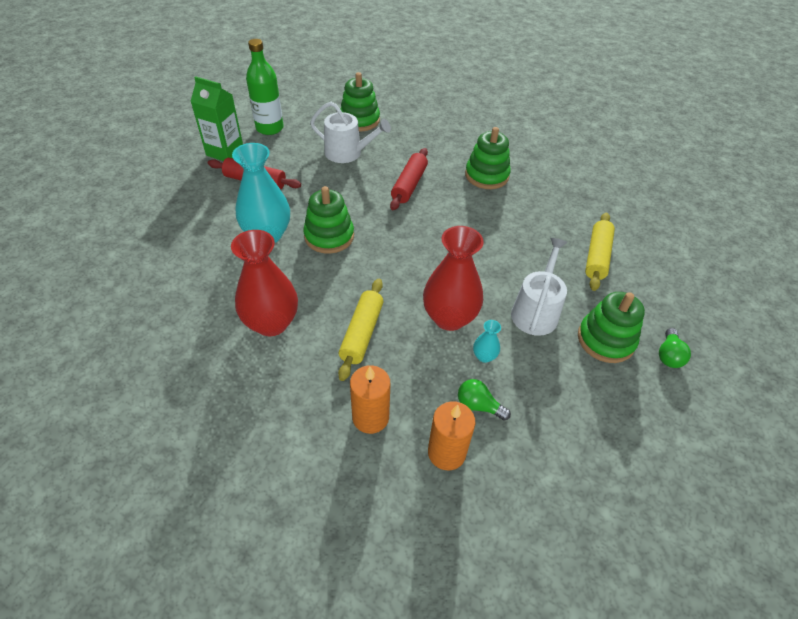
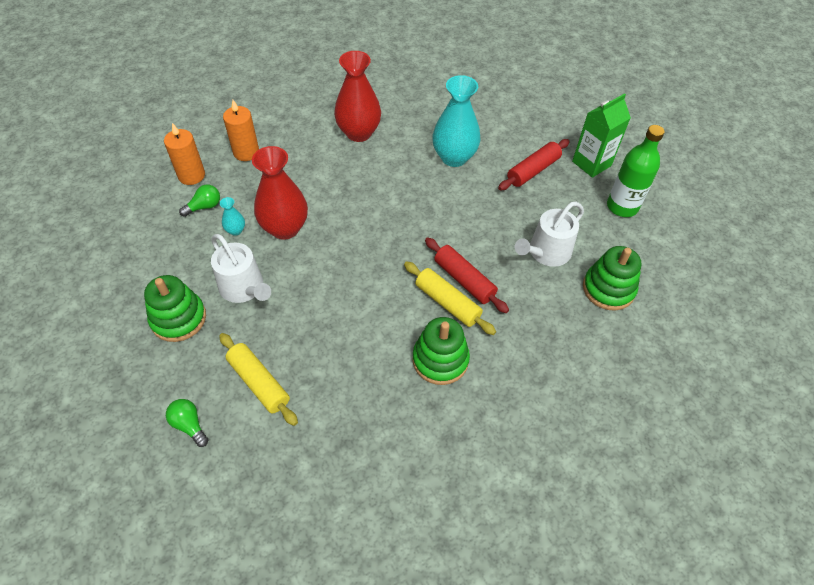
camera: 120 degrees right, 5 degrees up
(329, 236) = (427, 193): green stacking toy -> none
(362, 333) = (312, 173): yellow rolling pin -> yellow rolling pin (447, 303)
(668, 355) = (126, 354): green light bulb -> green light bulb (189, 425)

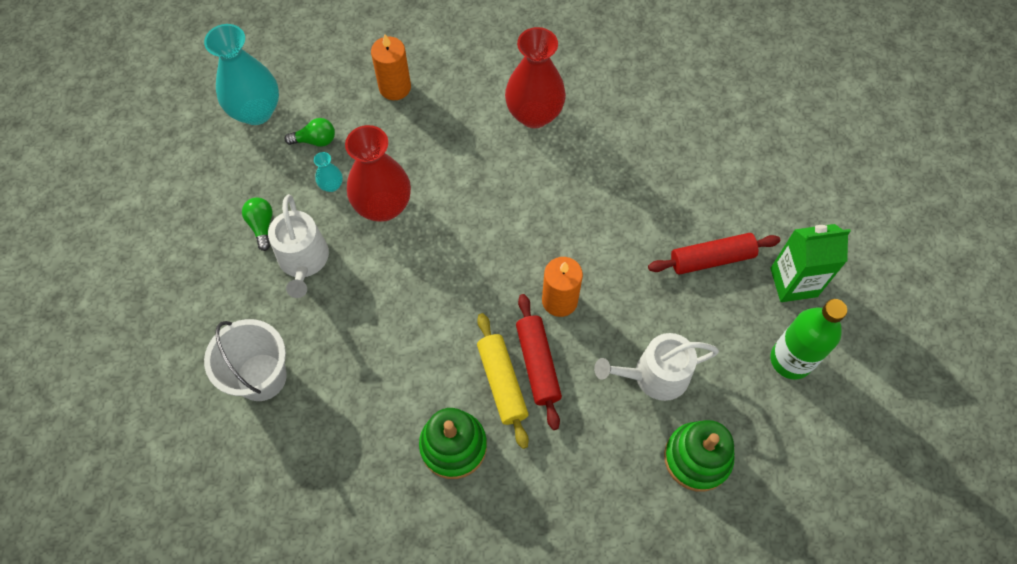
camera: 30 degrees right, 10 degrees up
(178, 318) = (223, 265): green stacking toy -> none
(189, 425) = (176, 389): green light bulb -> green light bulb (262, 226)
(191, 175) = (322, 94): orange candle -> orange candle (559, 300)
(259, 382) = (261, 377): yellow rolling pin -> white bucket
(454, 157) = (626, 197): turquoise vase -> turquoise vase (256, 111)

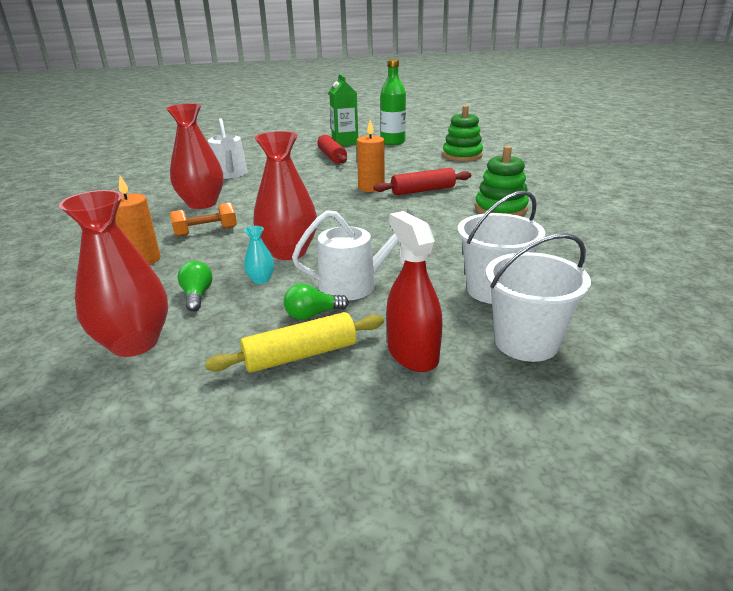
camera: 95 degrees left, 35 degrees down
(177, 377) = (526, 342): none -> white bucket
(188, 292) = (412, 353): none -> red spray bottle
(256, 111) = (134, 343): turquoise vase -> red vase
(450, 129) = (206, 231): none -> orange dumbbell
(502, 383) = (442, 199): yellow rolling pin -> yellow rolling pin (300, 355)
(654, 375) = (416, 165): white watering can -> white watering can (230, 174)

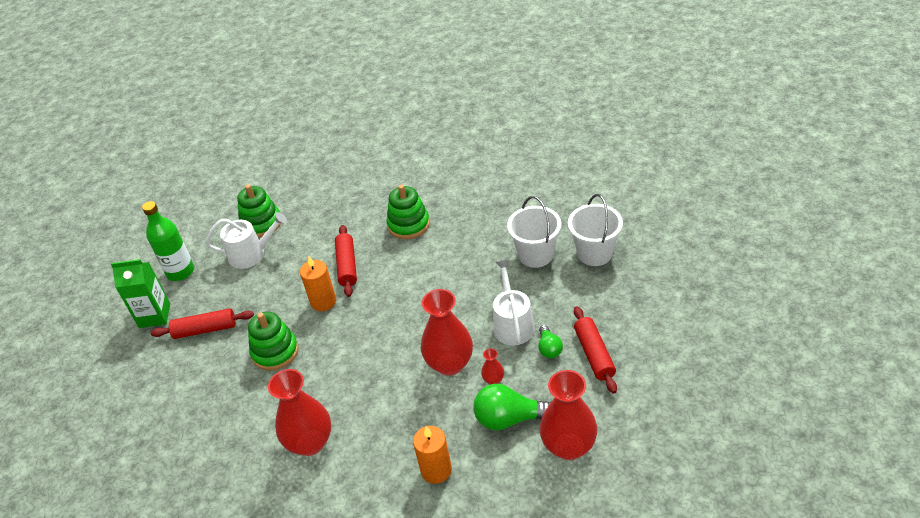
camera: 75 degrees left, 15 degrees up
(197, 296) = (510, 418): green light bulb -> green light bulb, size x1.77
(206, 231) = (387, 429): orange dumbbell -> none
(230, 174) = (221, 427): white watering can -> white watering can (251, 254)
(261, 279) = (493, 380): turquoise vase -> red vase
(300, 355) = (594, 354): yellow rolling pin -> red rolling pin
(308, 179) = (275, 352): none -> green stacking toy
(412, 353) = (599, 302): red spray bottle -> none

